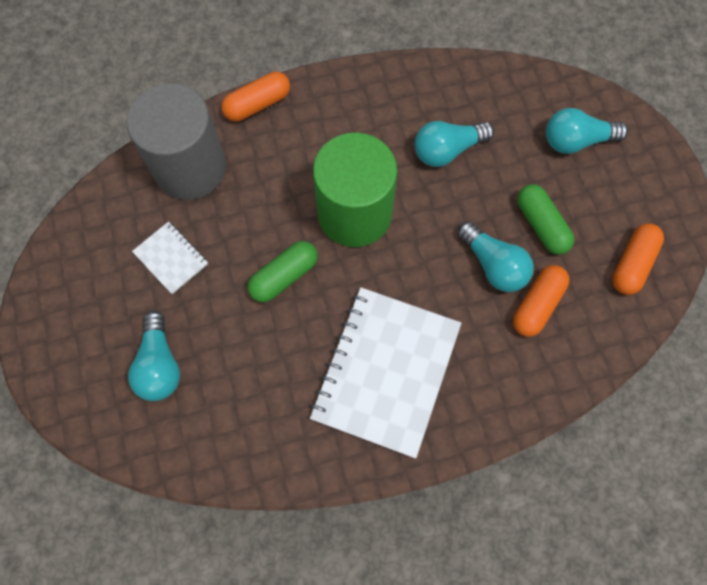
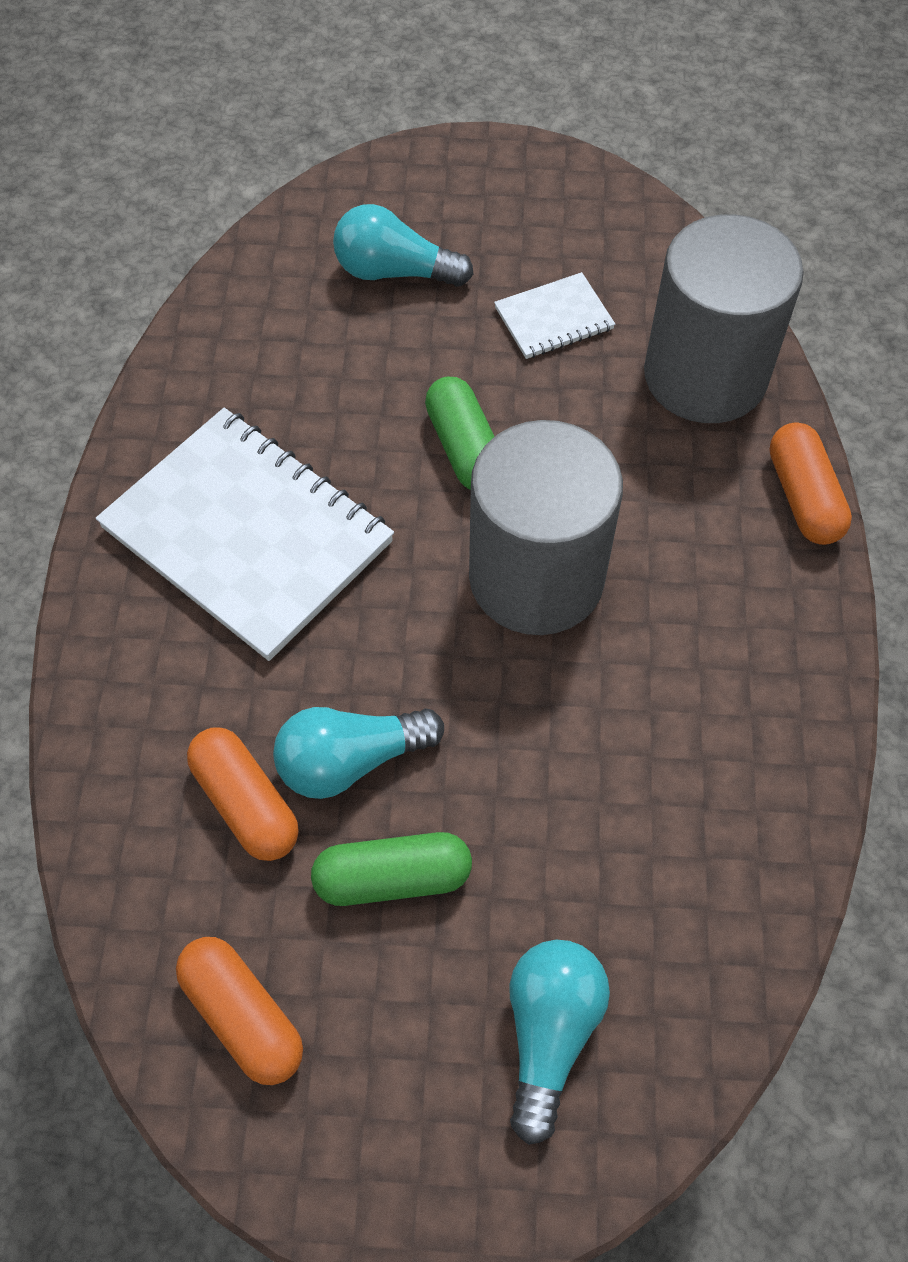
camera: 110 degrees right, 10 degrees down
(354, 213) = (536, 577): green cylinder -> grey cylinder
(447, 150) = (610, 771): turquoise light bulb -> none

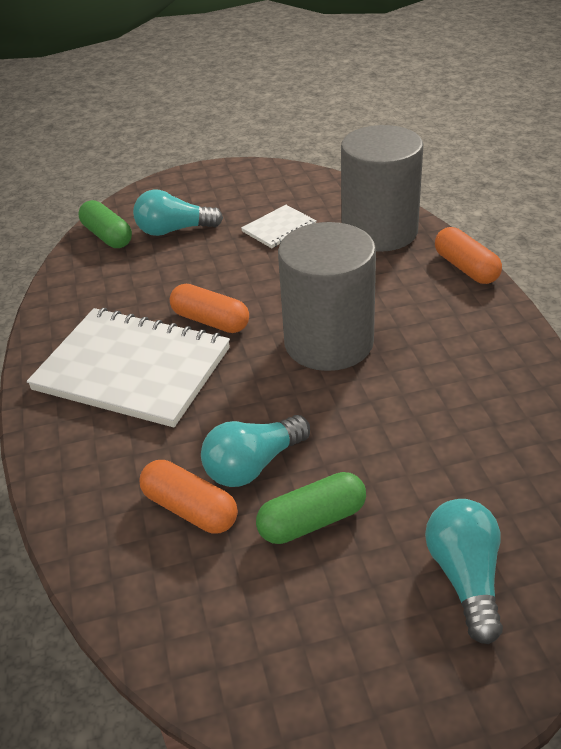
camera: 15 degrees left, 20 degrees down
(243, 1016) = (241, 637): orange capsule -> orange capsule (210, 321)
(464, 448) = (254, 295): green capsule -> green capsule (107, 236)

